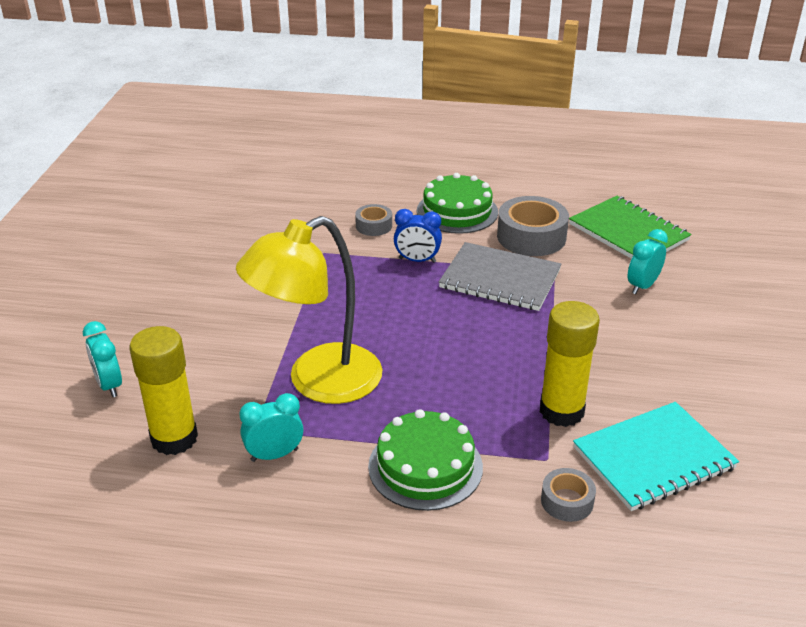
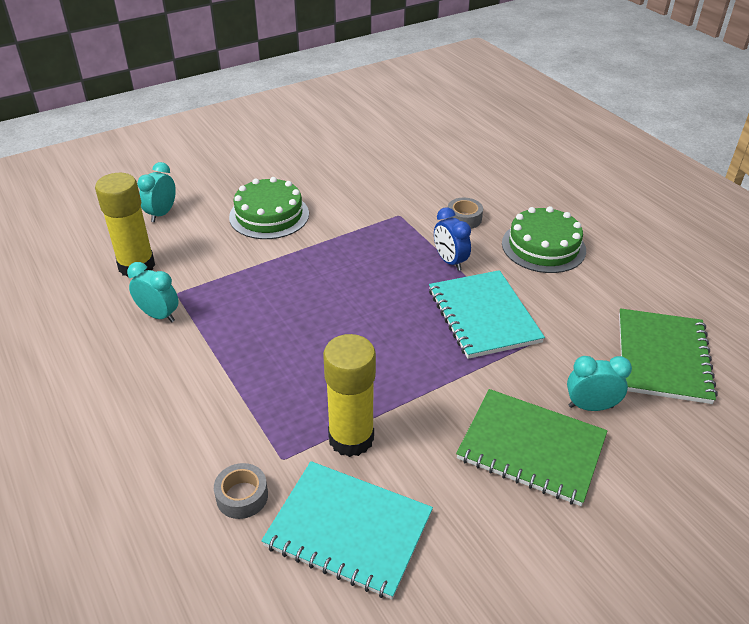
camera: 50 degrees right, 5 degrees up
(318, 382) = (252, 293): yellow lamp -> none
(425, 466) = (211, 393): green cake -> green cake (269, 215)
(500, 279) = (483, 316): grey notebook -> turquoise notebook
(531, 237) = (567, 303): grey tape -> none
(655, 332) = (531, 448): none -> green notebook

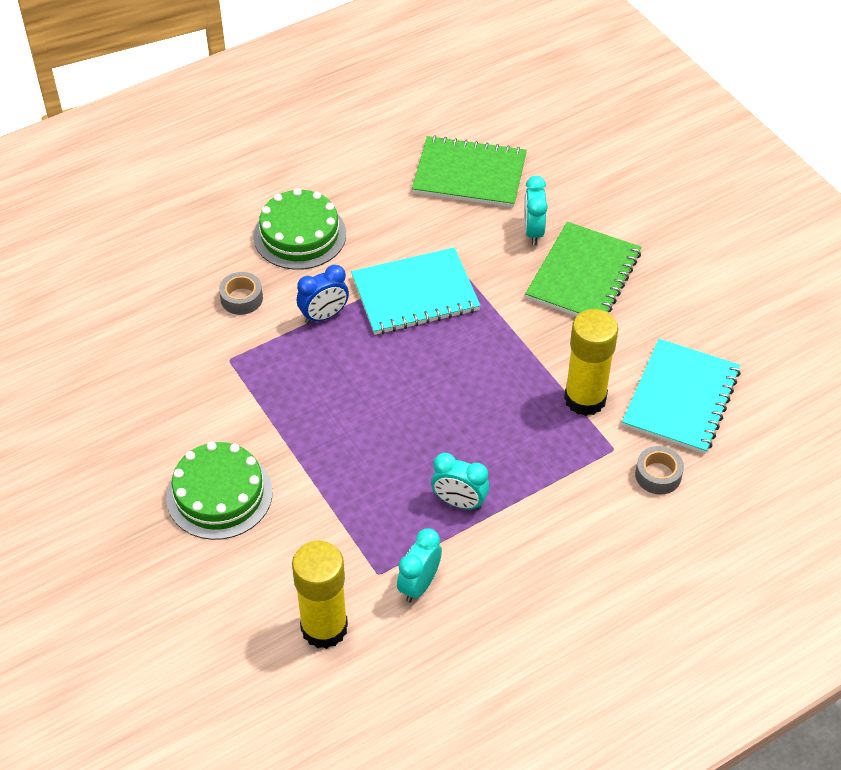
camera: 90 degrees left, 10 degrees up
(162, 214) = (206, 621): turquoise clock -> turquoise clock (459, 502)

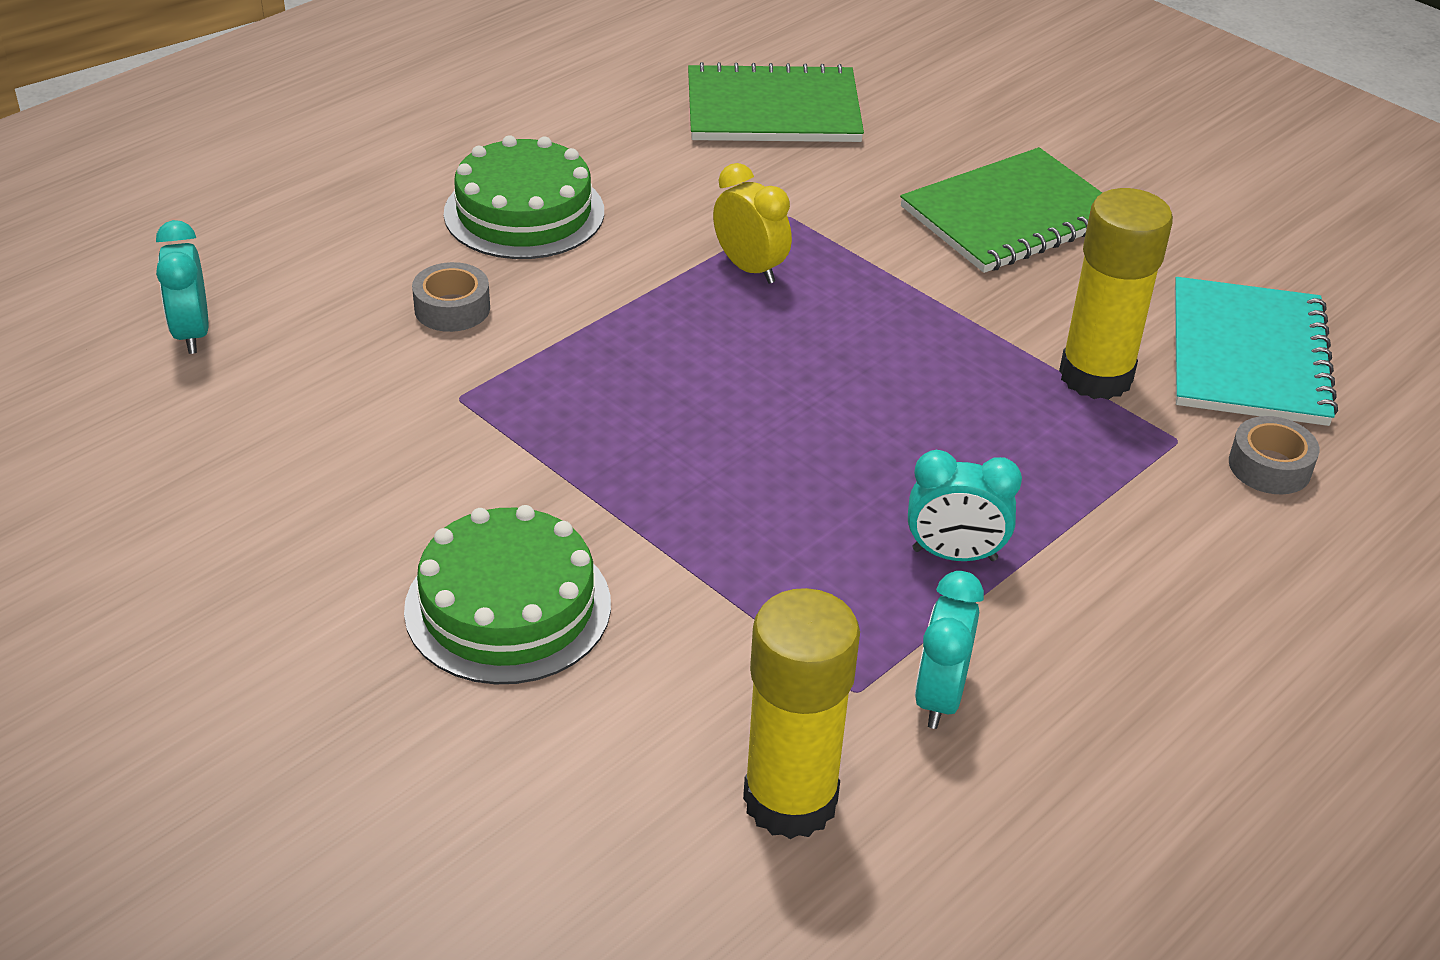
camera: 15 degrees left, 10 degrees down
(324, 315) = (606, 315): blue clock -> none
(415, 294) = (749, 268): turquoise notebook -> yellow clock
(533, 231) = (906, 169): turquoise clock -> turquoise clock (192, 333)
(583, 275) = (1011, 215): green notebook -> green notebook turned 45 degrees clockwise

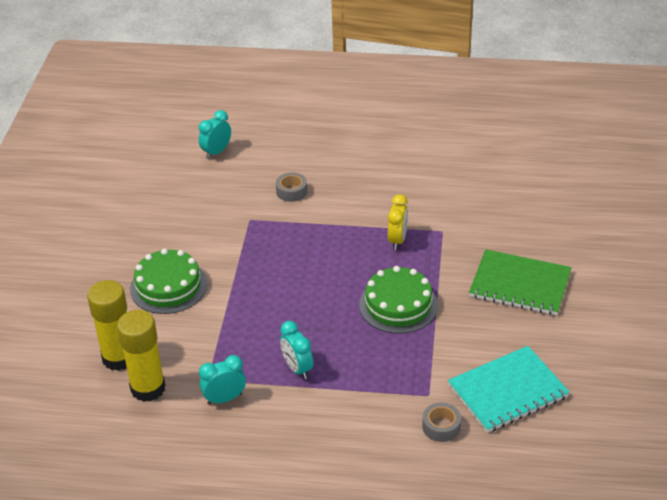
camera: 55 degrees right, 0 degrees up
(524, 212) = (362, 174): green cake -> green cake (398, 305)
(773, 110) = (507, 190): green notebook -> none
(1095, 376) = (441, 356): yellow glue stick -> yellow glue stick (119, 358)

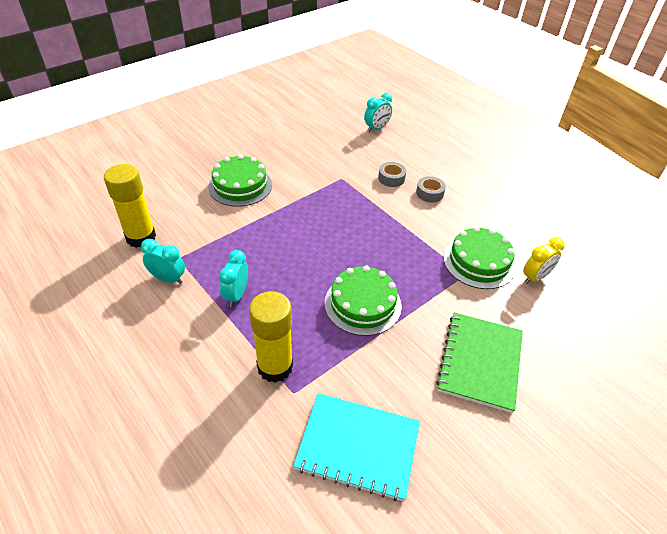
camera: 40 degrees right, 5 degrees up
(119, 358) = (155, 207): yellow glue stick -> yellow glue stick (275, 367)
(216, 152) = (376, 128): turquoise clock -> turquoise clock turned 150 degrees clockwise
(397, 240) = (422, 257): yellow clock -> yellow clock (535, 277)
(441, 215) = (479, 262): none -> green cake
(441, 426) = (268, 428): grey tape -> grey tape (429, 193)
(520, 284) = (480, 362): green notebook -> green notebook turned 45 degrees clockwise

